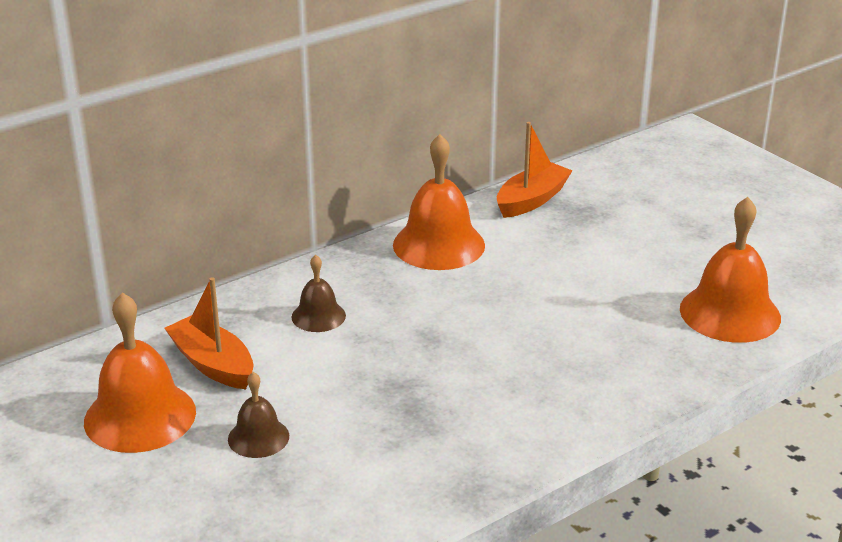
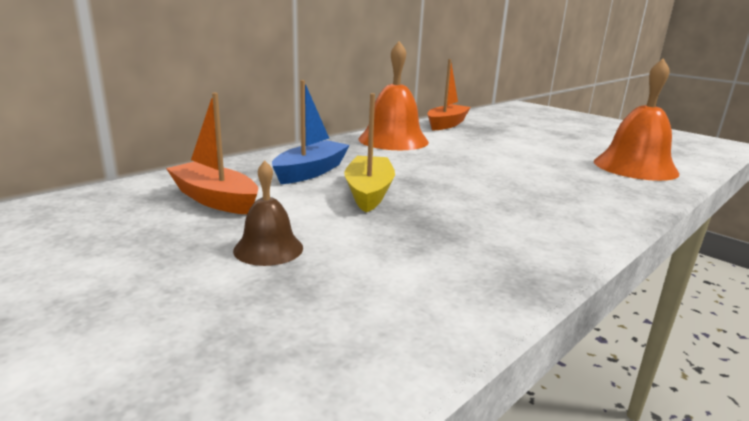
camera: 10 degrees left, 10 degrees down
(140, 416) = (131, 236): orange bell -> none
(318, 316) = (311, 171): brown bell -> blue boat
(373, 357) = (369, 192): none -> yellow boat

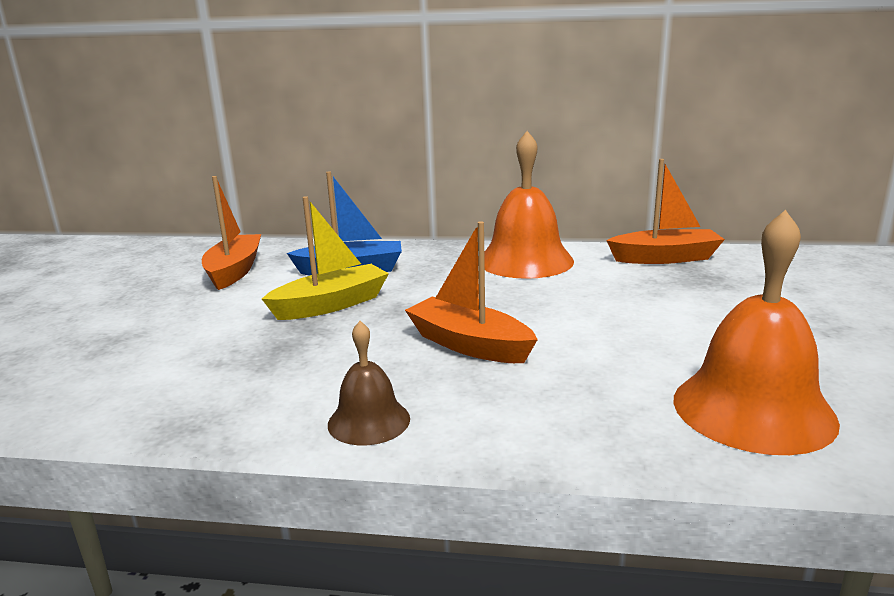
camera: 55 degrees right, 0 degrees up
(268, 249) = (159, 317): brown bell -> brown bell (369, 421)
(499, 183) = (469, 345): none -> orange boat

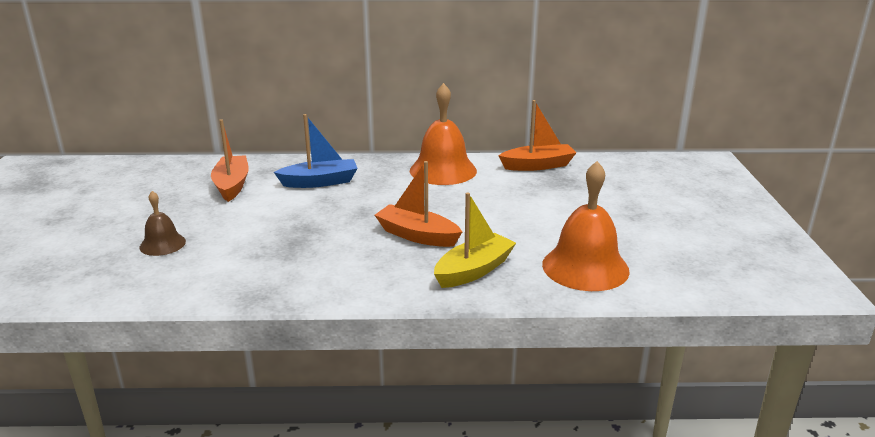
camera: 10 degrees left, 5 degrees up
(331, 305) = (316, 210): yellow boat -> yellow boat (474, 270)
(369, 421) = (368, 286): brown bell -> brown bell (162, 244)

